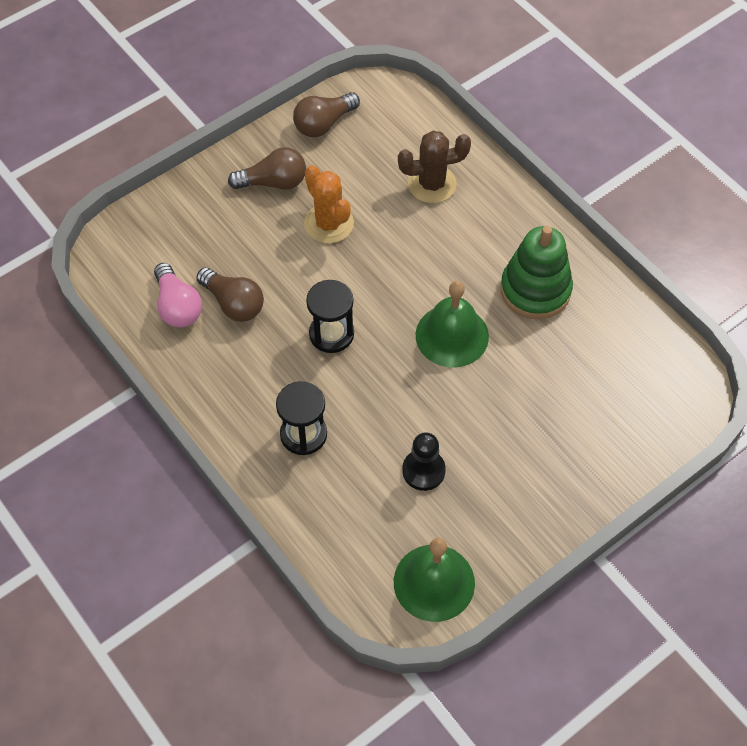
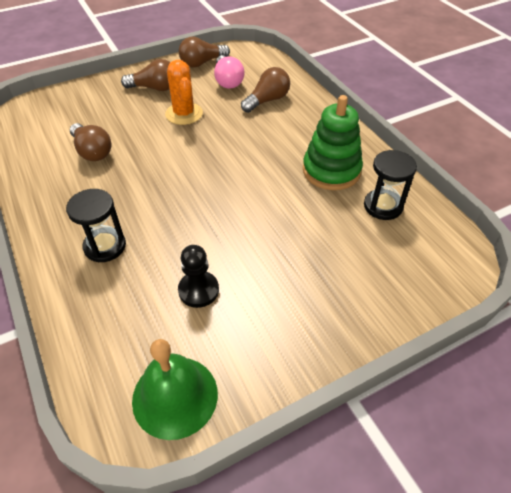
camera: 10 degrees right, 10 degrees down
(178, 306) = (50, 148): pink light bulb -> pink light bulb (228, 81)
(331, 334) = (158, 179): black hourglass -> black hourglass (383, 206)
(432, 184) = (267, 100): brown cactus -> brown light bulb
(452, 335) = (255, 192): green bell -> none

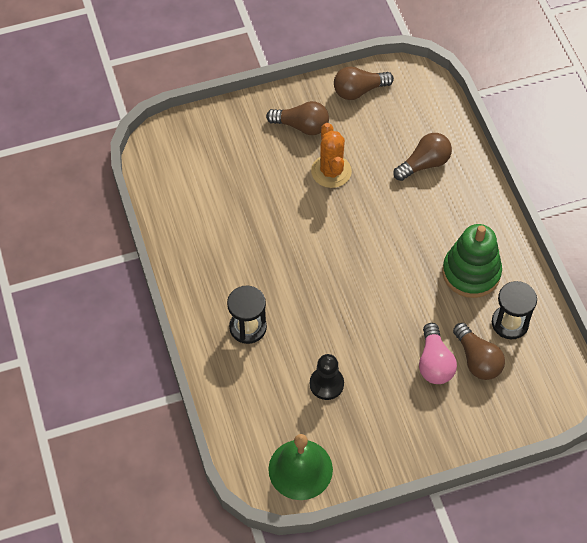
camera: 10 degrees right, 10 degrees up
(92, 151) = (235, 211): brown light bulb -> brown light bulb (477, 359)
(228, 81) = (385, 126): pink light bulb -> pink light bulb (434, 363)

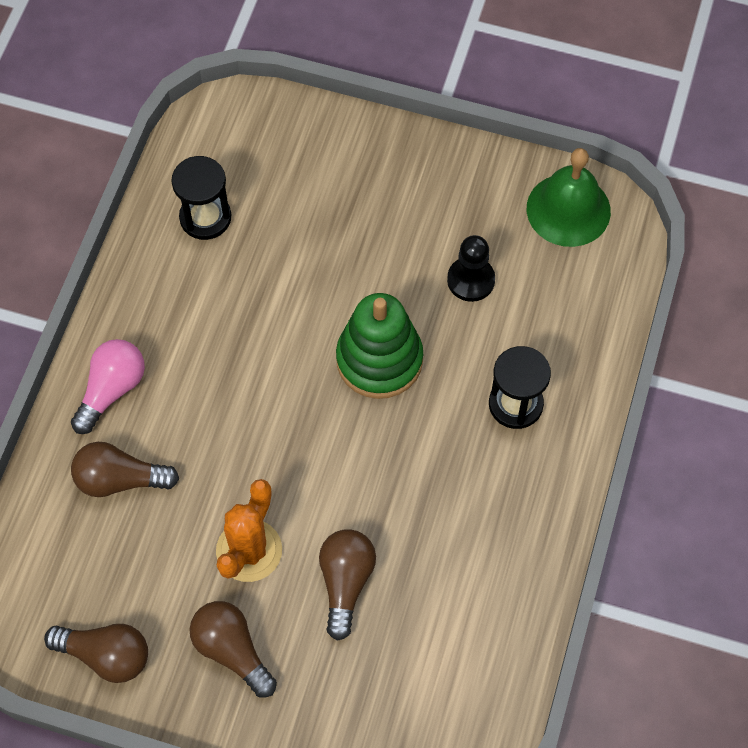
camera: 145 degrees left, 5 degrees up
(434, 363) = (329, 228): pink light bulb -> pink light bulb (111, 390)
(471, 273) = (194, 301): green stacking toy -> green stacking toy (379, 360)
(477, 359) = (278, 202): brown light bulb -> brown light bulb (345, 583)

